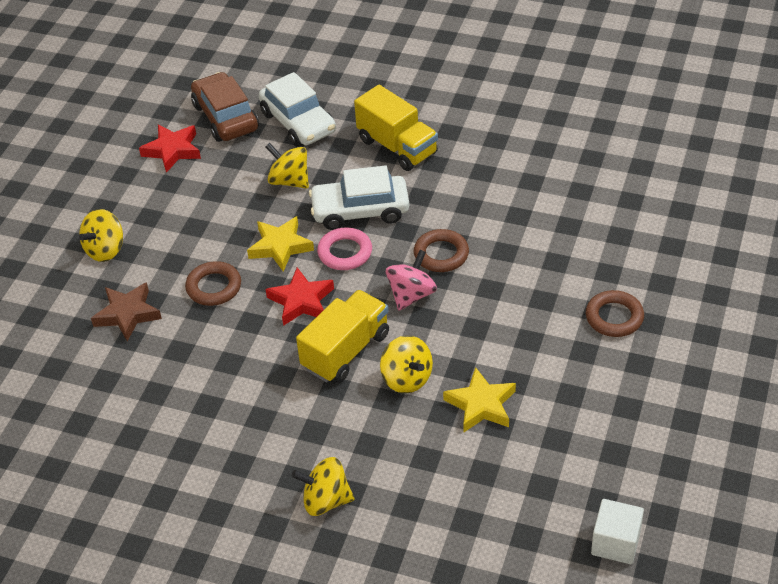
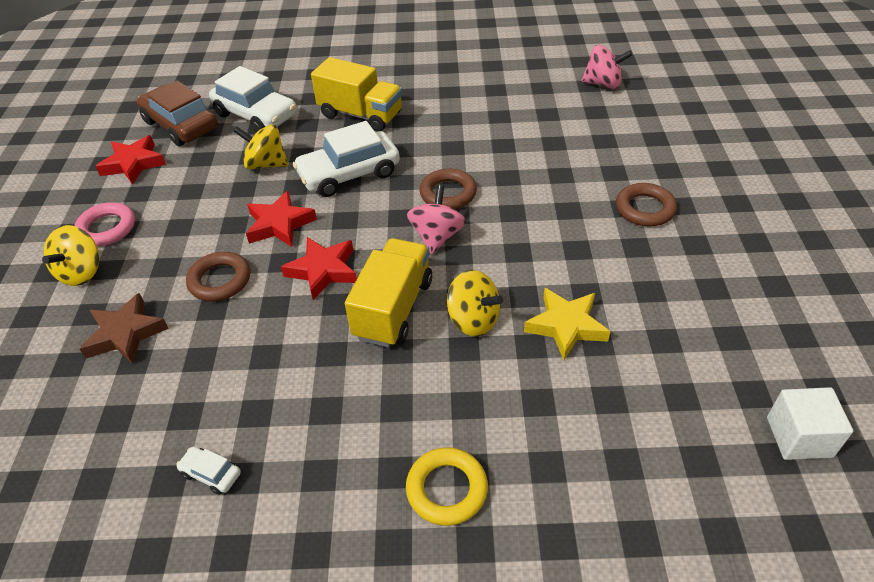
camera: 20 degrees left, 0 degrees up
(162, 441) = (211, 474): none -> white car
(280, 247) = (279, 224): yellow star -> red star
(326, 500) = (447, 489): yellow spinning top -> yellow ring
(345, 252) = (350, 214): pink ring -> pink ring (107, 228)
(657, 169) = (603, 84): none -> pink spinning top

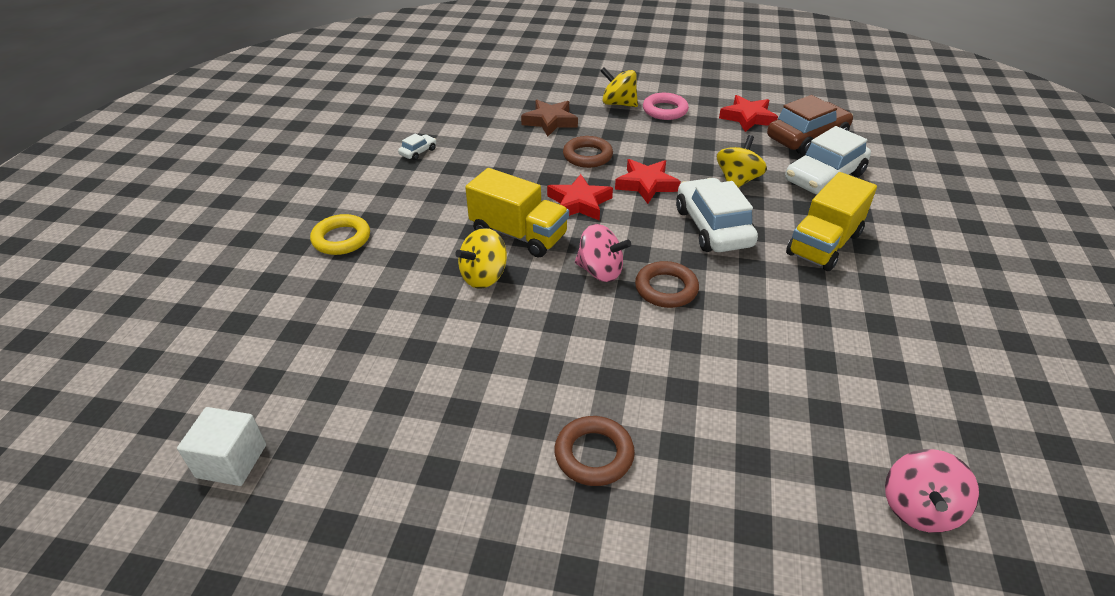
camera: 100 degrees right, 5 degrees down
(566, 326) = (447, 333): yellow star -> none

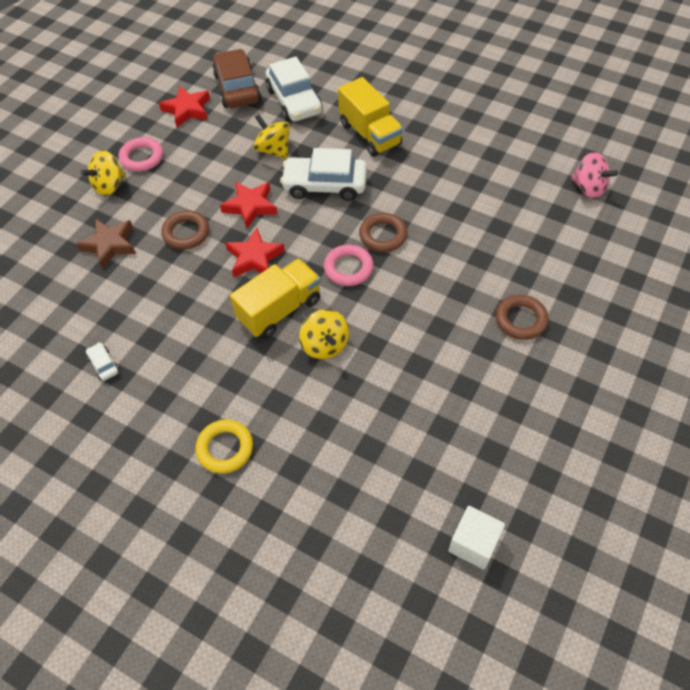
camera: 70 degrees left, 15 degrees up
(600, 271) = (348, 268): pink spinning top -> pink ring

